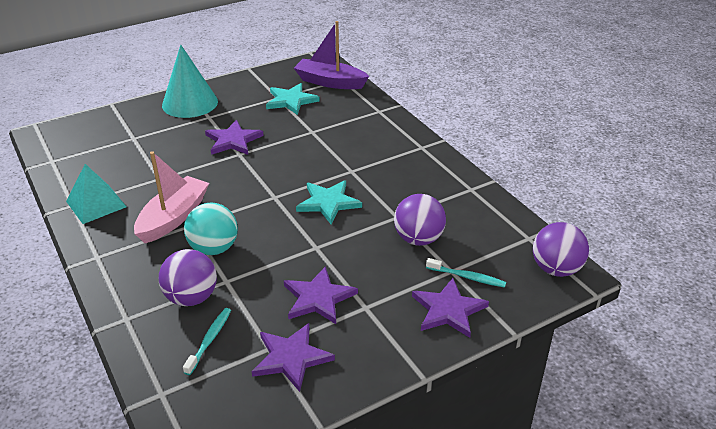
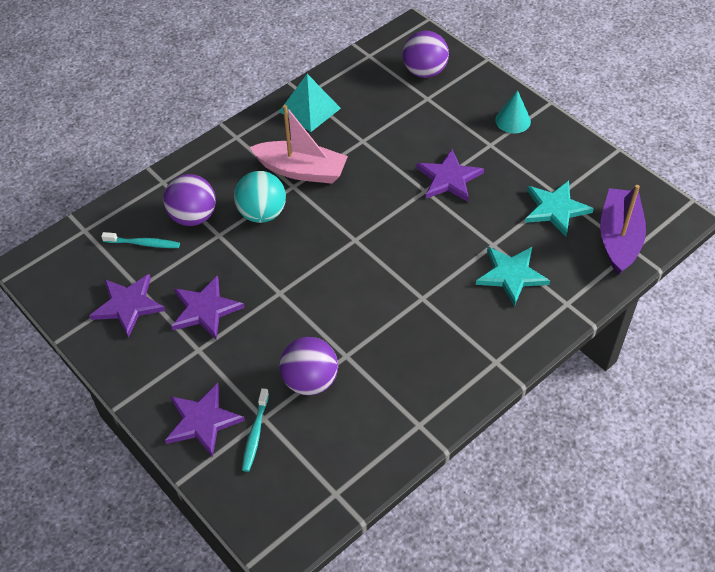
camera: 80 degrees right, 15 degrees up
(190, 103) = (513, 120): turquoise cone -> turquoise cone, size x0.54
(328, 203) = (355, 288): turquoise star -> turquoise star (511, 275)
(556, 269) = (283, 524): purple ball -> purple ball (424, 72)

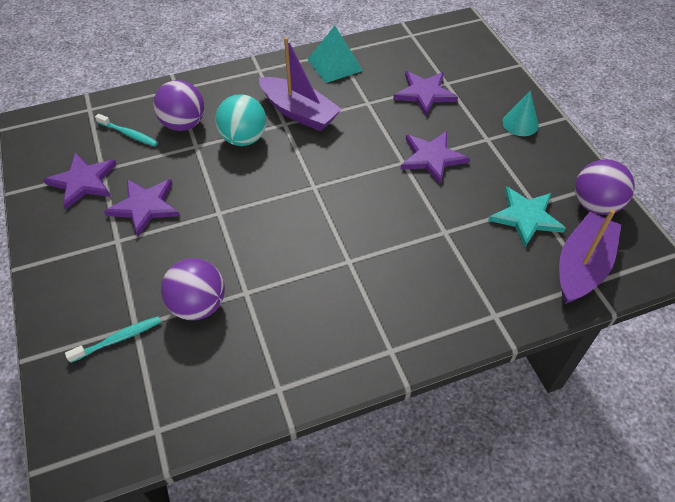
camera: 20 degrees right, 0 degrees up
(202, 421) = (79, 308): purple star -> purple star (424, 93)
(255, 434) = (118, 339): turquoise toothbrush -> turquoise toothbrush turned 150 degrees counterclockwise
(301, 170) = (299, 112): pink boat -> purple boat
(424, 72) = (455, 60): purple ball -> purple ball (595, 205)
(511, 275) = (450, 267): turquoise star -> none

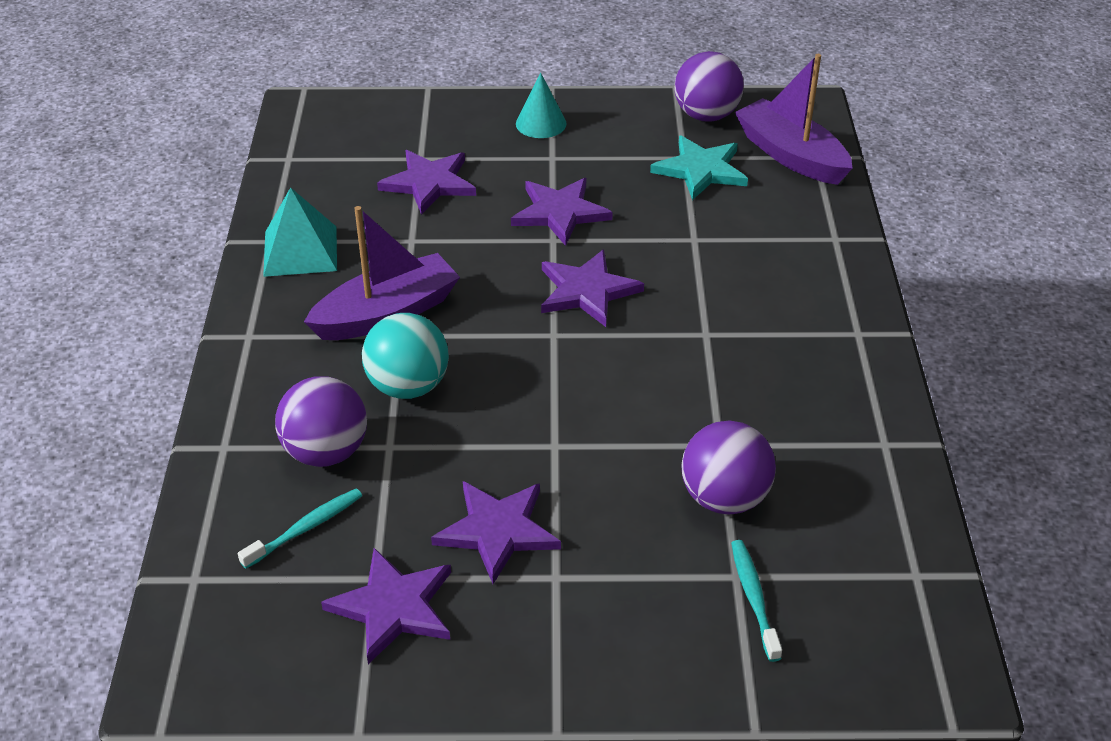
camera: 70 degrees left, 10 degrees down
(361, 191) = (587, 291): none -> purple star

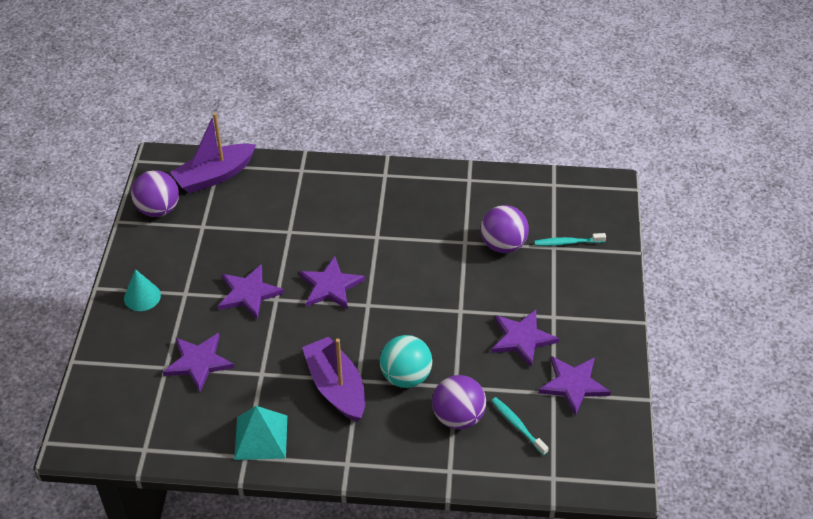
camera: 85 degrees left, 5 degrees up
(701, 170) = (219, 220): turquoise star -> none

